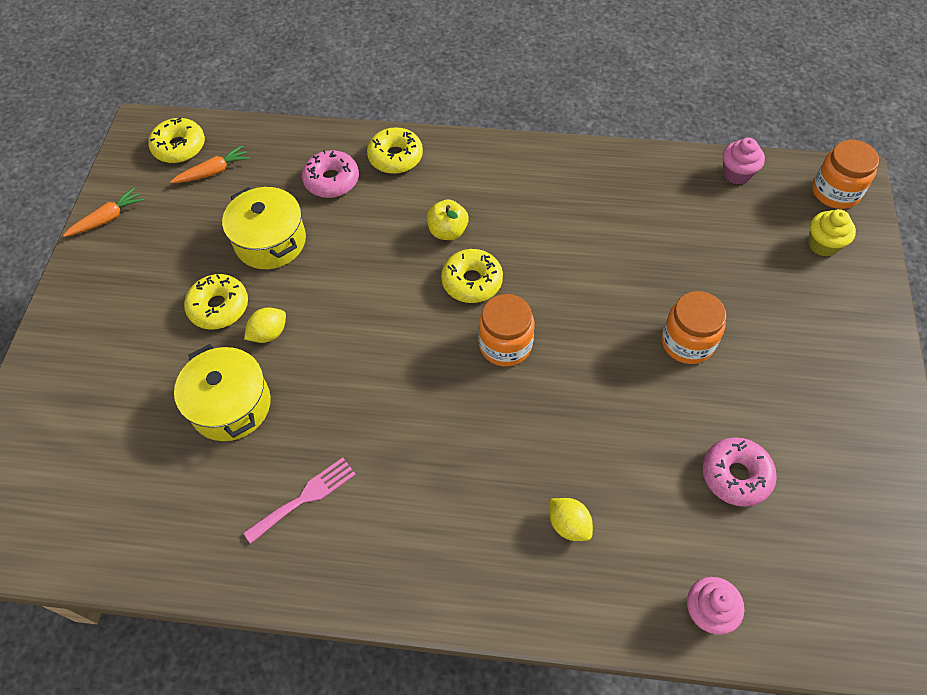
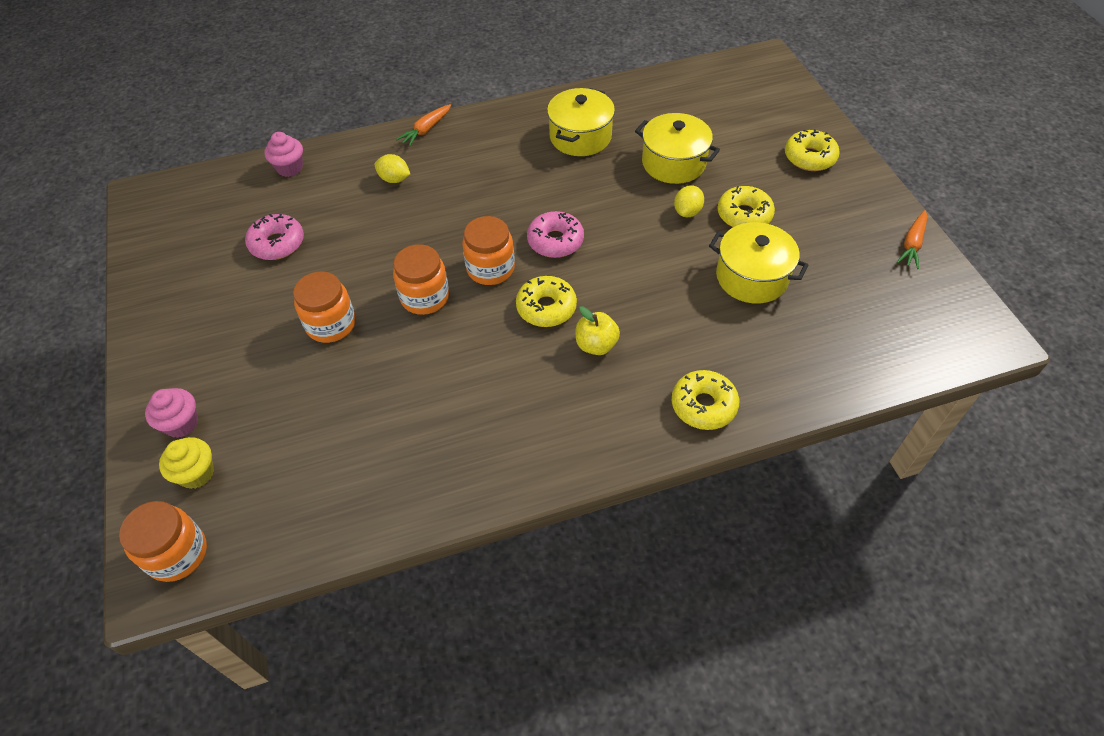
camera: 155 degrees right, 5 degrees down
(179, 147) = (931, 331): yellow donut -> yellow donut (809, 157)
(213, 171) = (869, 319): orange carrot -> orange carrot (426, 130)
(305, 497) = (580, 137): pink fork -> yellow pot
(332, 180) = (747, 354): pink donut -> pink donut (555, 241)
(584, 337) = (425, 297): none -> orange jar
(737, 174) = (302, 535): pink cupcake -> pink cupcake (181, 423)

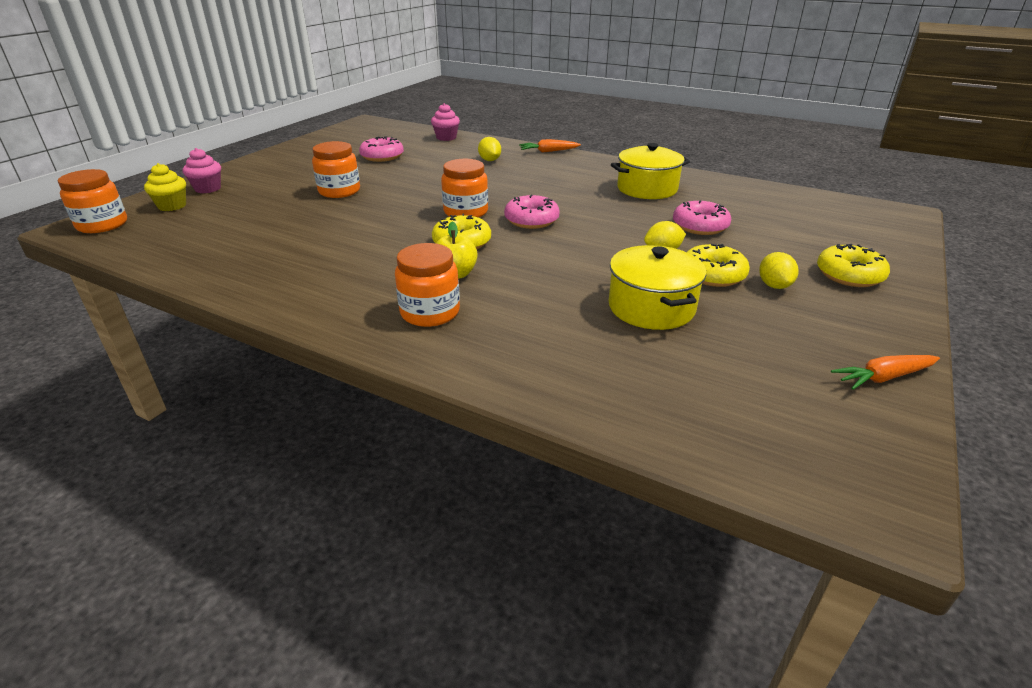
camera: 45 degrees right, 20 degrees down
(425, 297) = (405, 205): orange jar -> orange jar (430, 312)
(673, 163) = (700, 226): yellow pot -> pink donut
(703, 405) = (462, 347): yellow donut -> none
(786, 200) = (774, 285): none -> yellow lemon

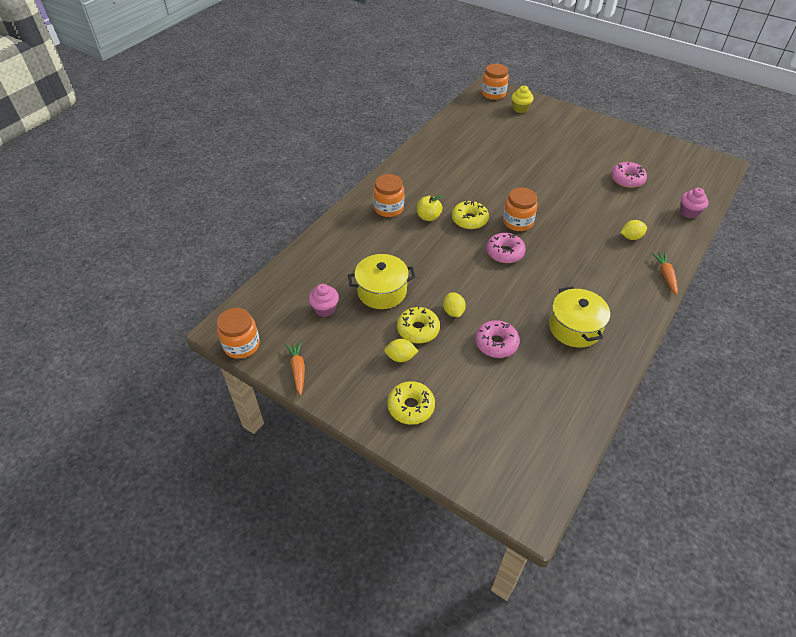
camera: 95 degrees right, 15 degrees up
(208, 189) = (549, 115): pink cupcake -> pink cupcake (325, 309)
(339, 191) = (550, 165): orange jar -> orange jar (241, 345)

